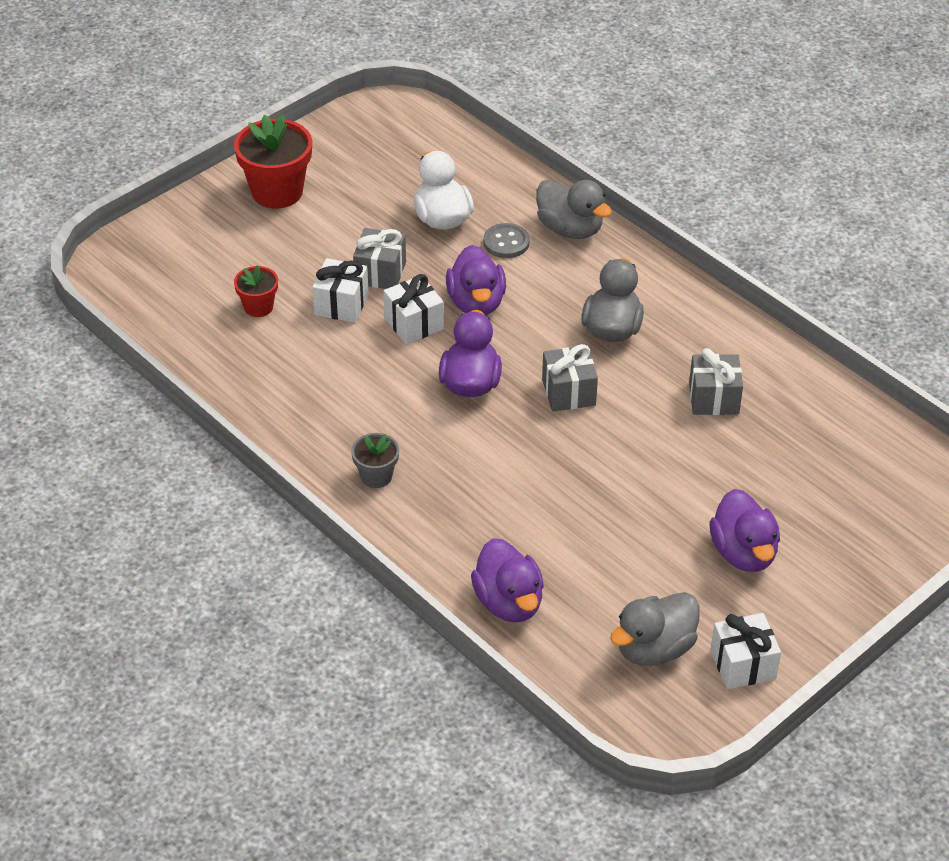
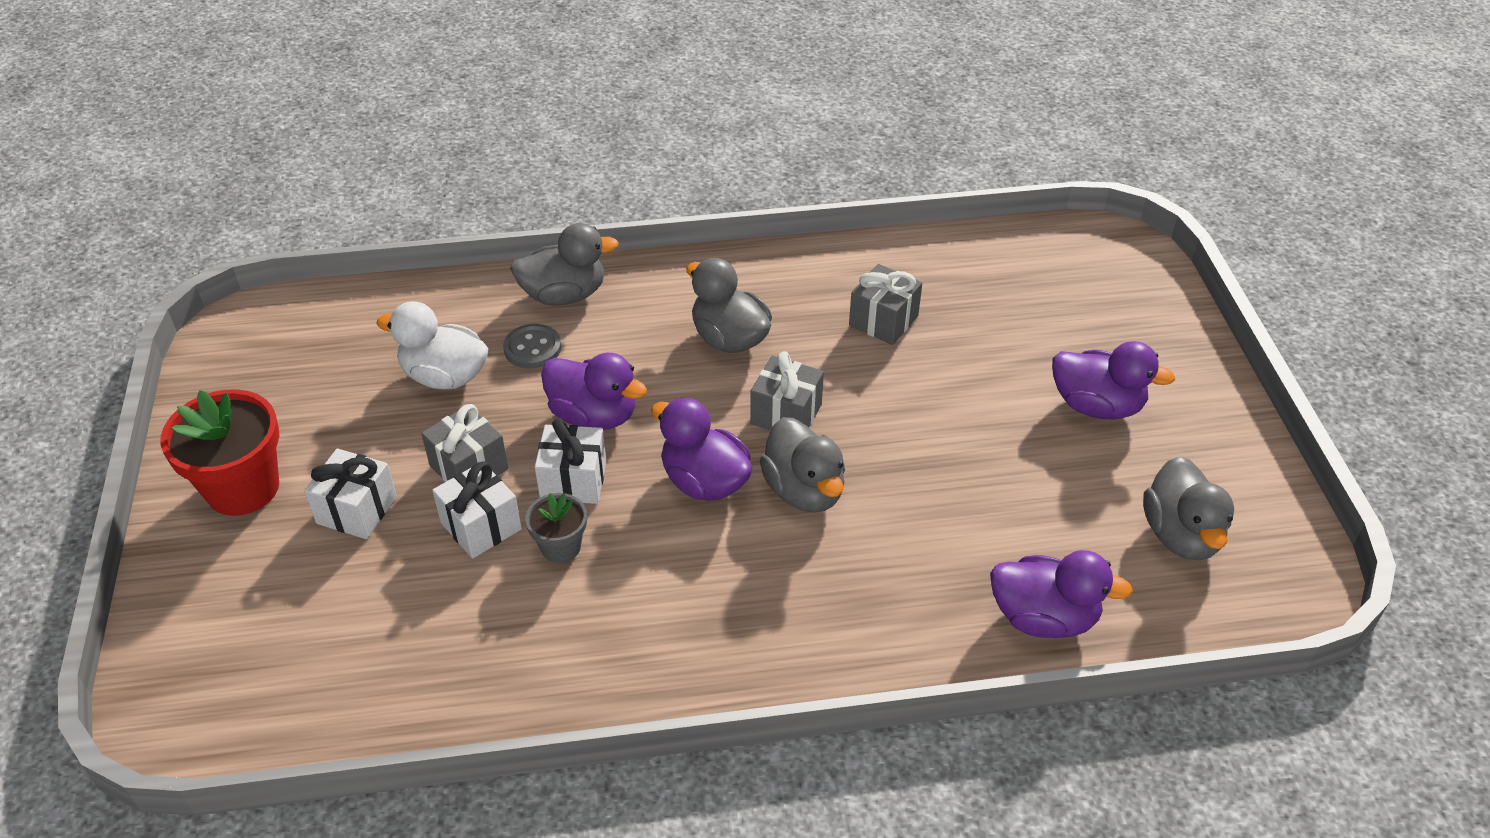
camera: 55 degrees left, 0 degrees up
(258, 307) = (405, 604): red flower pot -> none
(376, 476) = (772, 635): grey flower pot -> grey flower pot (561, 547)
(508, 434) = (804, 491): none -> grey duck
(743, 664) = (1239, 482): white gift -> white gift (357, 510)

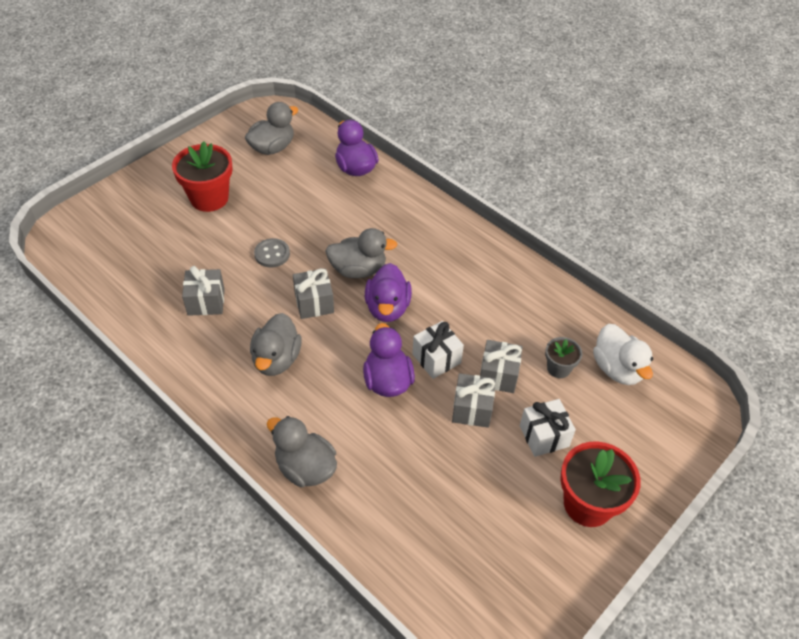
camera: 130 degrees left, 5 degrees up
(445, 376) = (425, 475): white duck -> white duck (617, 369)
(481, 526) = (498, 375): white gift -> grey gift
(532, 348) = (364, 448): grey button -> grey button (272, 254)
(561, 547) = (477, 336): grey flower pot -> grey flower pot (558, 368)
(804, 491) = (358, 269): grey duck -> grey duck turned 60 degrees clockwise
(1096, 406) = (209, 198): purple duck -> red flower pot

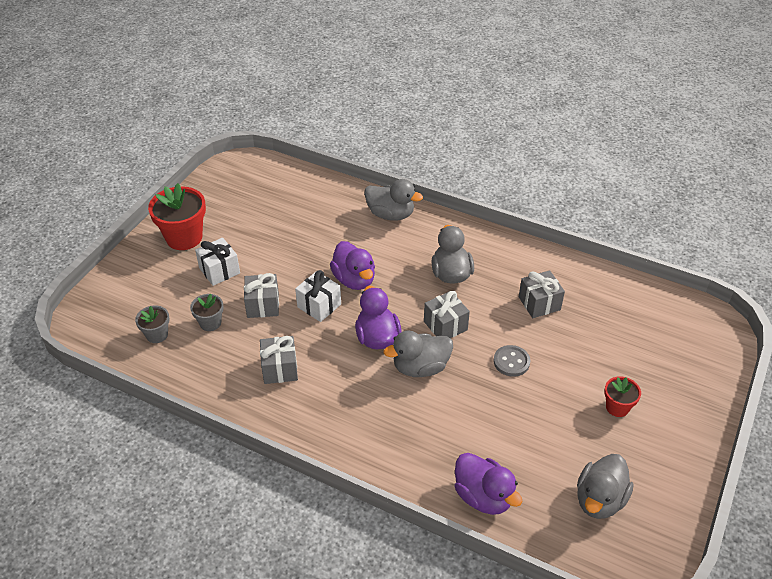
camera: 165 degrees right, 5 degrees down
(209, 198) = (617, 407): red flower pot -> red flower pot, size x0.54
(472, 409) = (280, 276): grey gift -> grey gift (280, 369)
(617, 369) = (157, 335): white duck -> grey flower pot

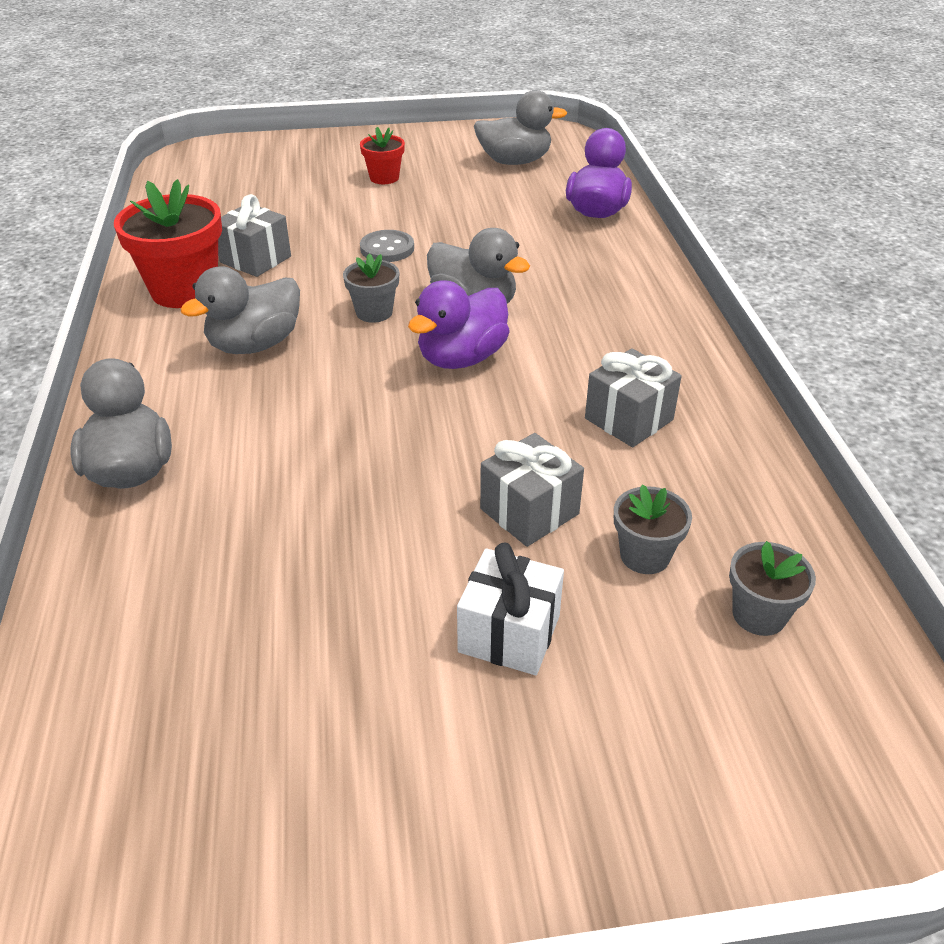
camera: 125 degrees left, 5 degrees down
(184, 237) = (469, 787): red flower pot -> red flower pot (184, 290)
(319, 305) = (459, 444): white gift -> none
(354, 280) = (359, 434): purple duck -> none
(445, 325) = (374, 312): grey gift -> grey flower pot

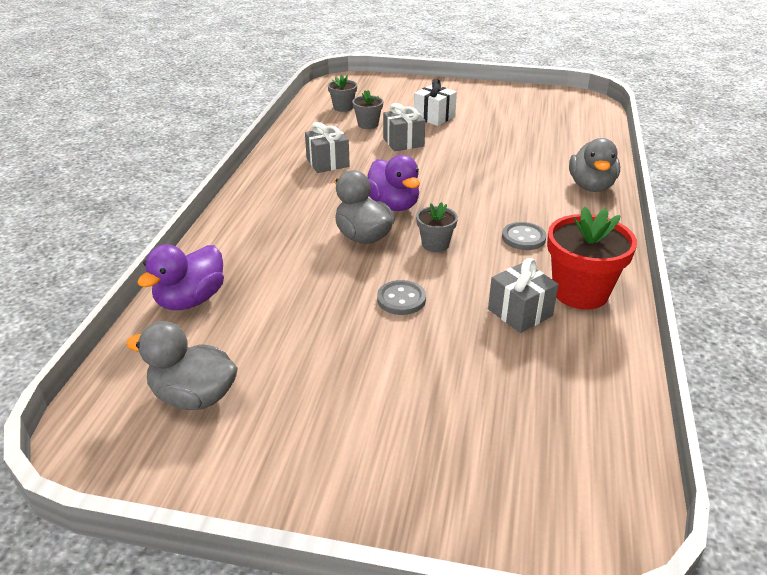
camera: 160 degrees left, 5 degrees down
(255, 345) = (523, 238): grey duck -> grey button
(384, 178) = (358, 404): red flower pot -> none
(461, 358) = (393, 205): purple duck -> purple duck turned 90 degrees clockwise

